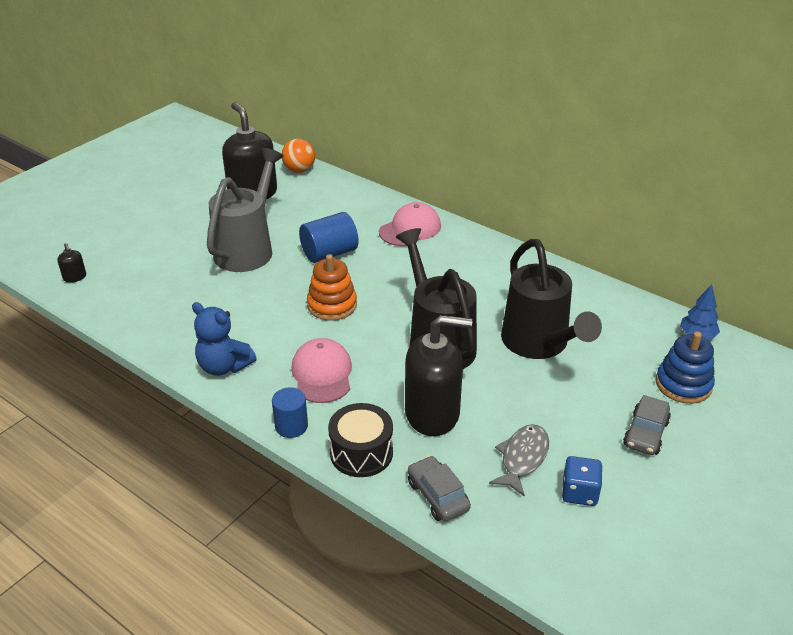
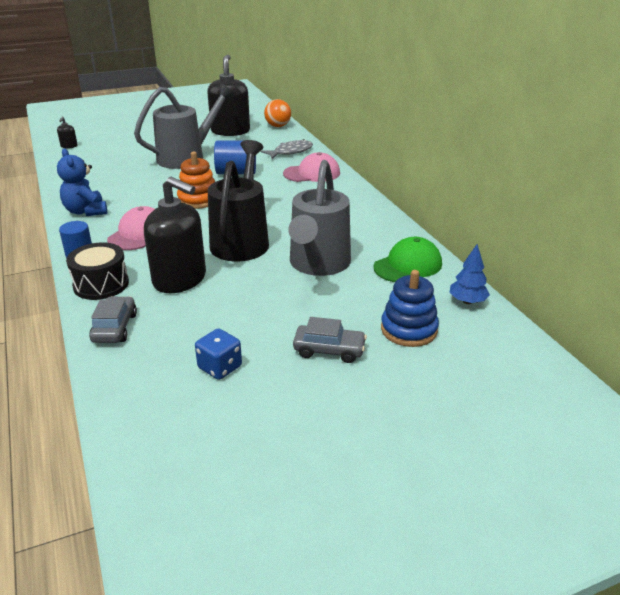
camera: 30 degrees right, 5 degrees down
(522, 458) = (207, 329): grey fish -> grey fish (291, 152)
(539, 344) = (318, 265): black watering can -> grey watering can
(614, 314) = (408, 265): none -> green cap
(645, 433) = (329, 350): grey car -> grey car turned 135 degrees counterclockwise

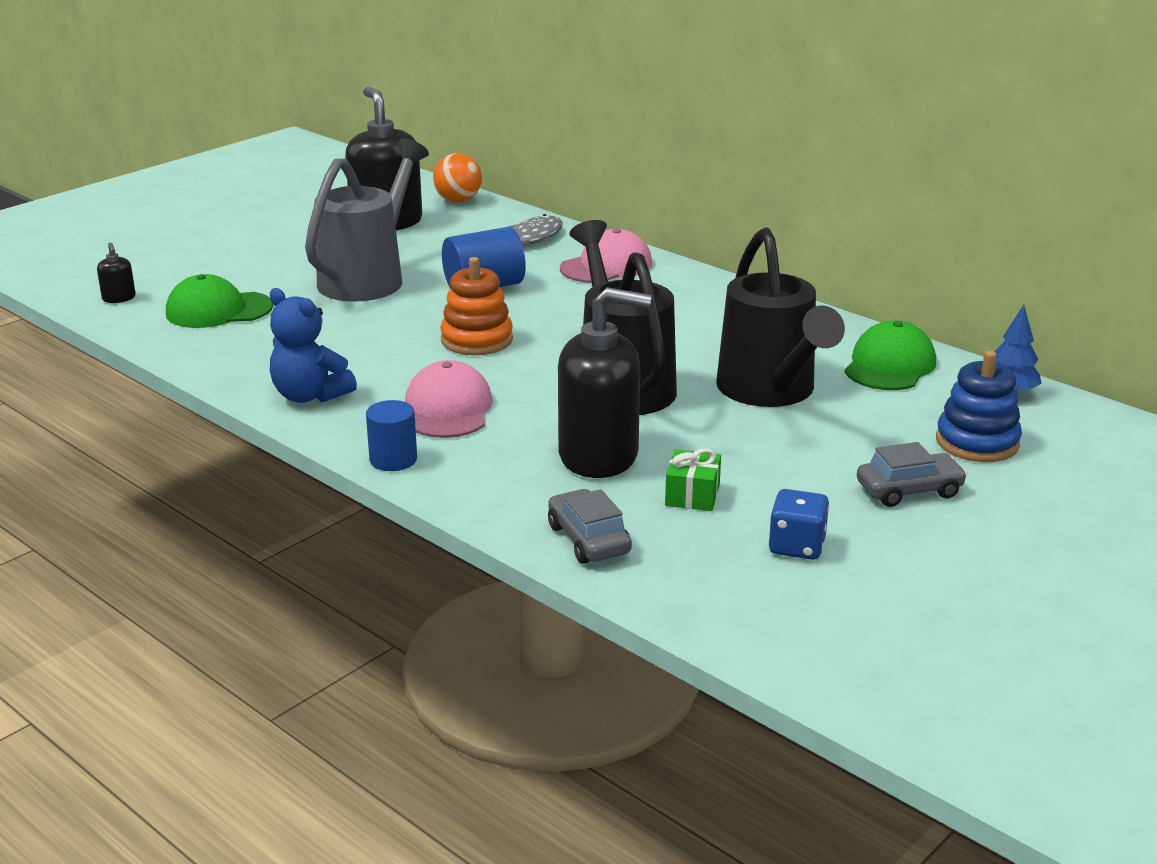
camera: 25 degrees left, 5 degrees down
(101, 284) = (487, 491): black drum -> none
(102, 160) = (218, 310): none -> green cap
(200, 317) = (692, 495): none -> green gift
(318, 265) = (770, 391): grey watering can -> black watering can

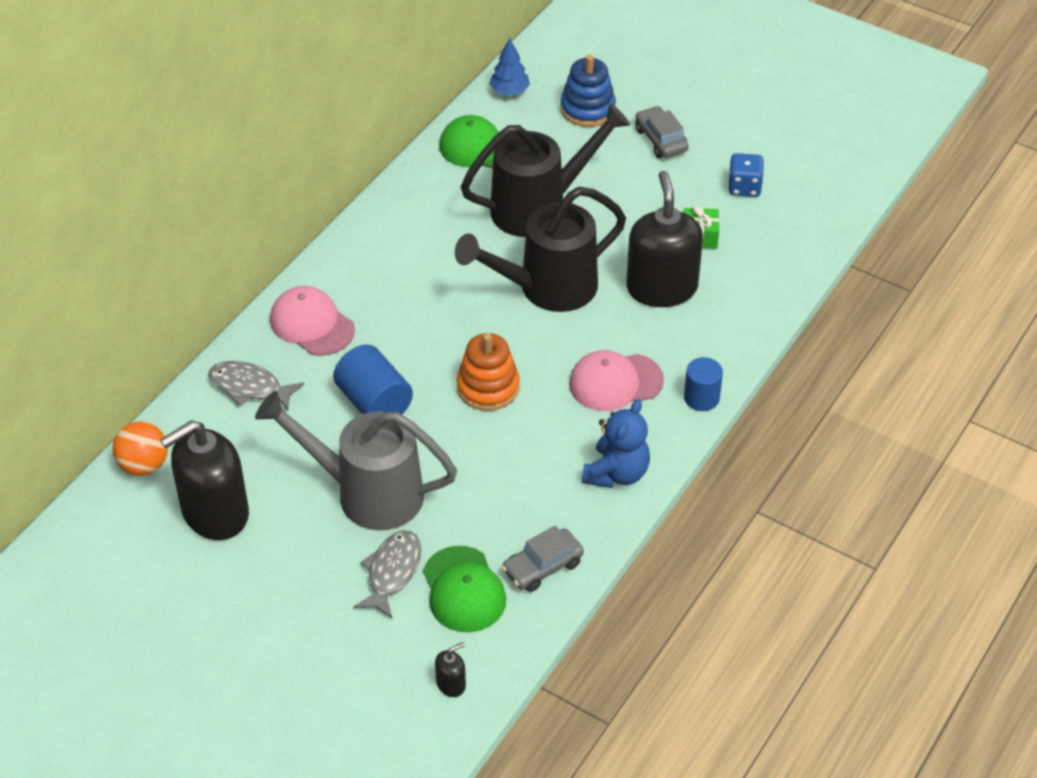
camera: 100 degrees left, 20 degrees up
(265, 283) = (392, 572): none -> grey fish
(588, 539) = (770, 280): grey car -> grey car (542, 567)

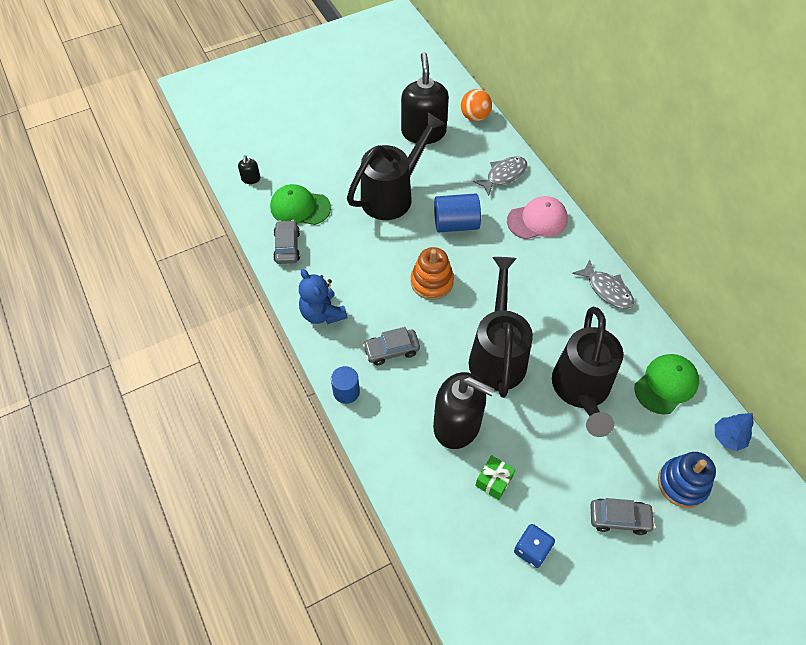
camera: 120 degrees right, 10 degrees up
(367, 493) = (392, 195): grey watering can -> black watering can
(392, 572) = (334, 184): grey fish -> grey fish (607, 290)
(615, 382) = (391, 350): pink cap -> grey car

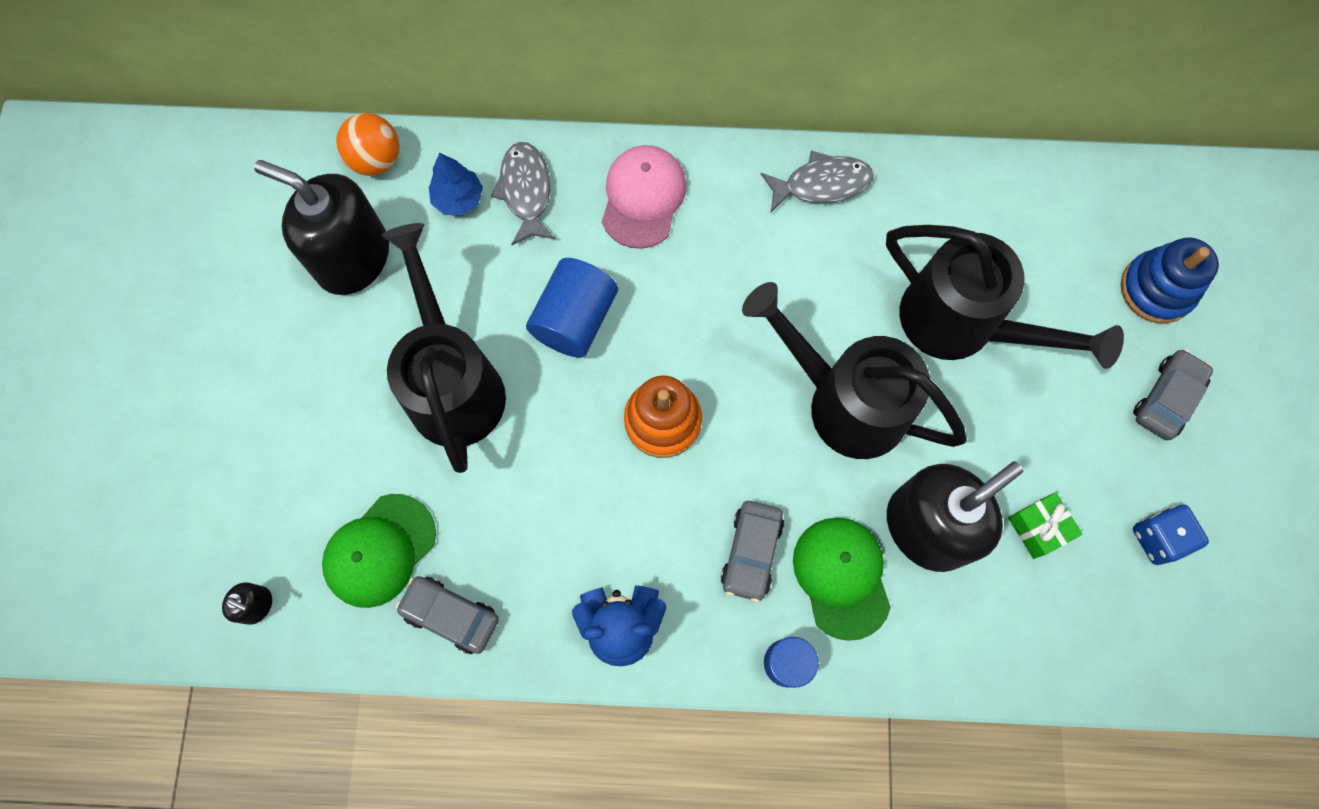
camera: 60 degrees left, 15 degrees up
(666, 384) = (1010, 211): green cap -> green cap (841, 577)
(728, 437) = (1121, 190): blue tree -> blue tree (458, 199)

